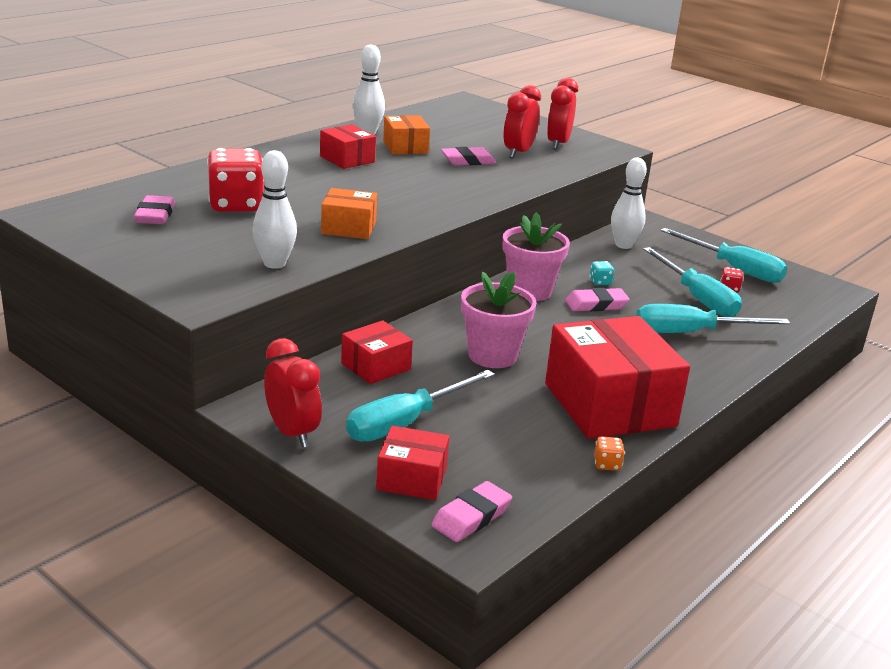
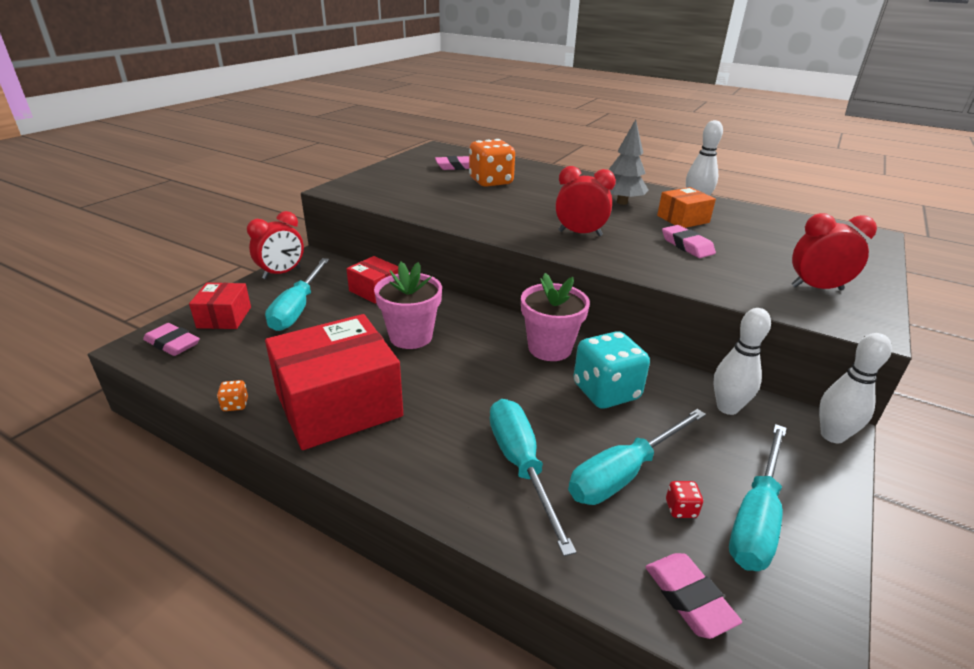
camera: 80 degrees right, 5 degrees up
(236, 205) = (491, 182): red dice -> orange dice
(274, 264) = (401, 200): white bowling pin -> white bowling pin (832, 435)
(347, 159) = (622, 202): red box -> grey tree
(348, 228) = (480, 214): orange box -> none
(405, 422) = (297, 308): turquoise screwdriver -> turquoise screwdriver turned 120 degrees counterclockwise
(518, 153) = (749, 267): red clock -> red clock (580, 233)
(596, 304) = (548, 390): pink eraser -> pink eraser (689, 598)
(600, 282) = (606, 392): turquoise dice -> turquoise dice, size x2.49

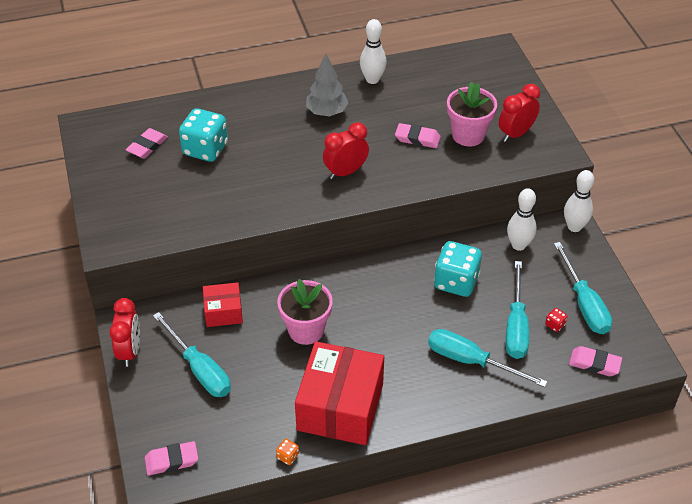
camera: 45 degrees left, 15 degrees up
(224, 317) = (164, 416): red box -> none
(491, 182) = (205, 149): orange dice -> turquoise dice
(549, 348) = (393, 273): pink flower pot -> pink flower pot (468, 135)
(683, 219) = (385, 107): orange box -> none

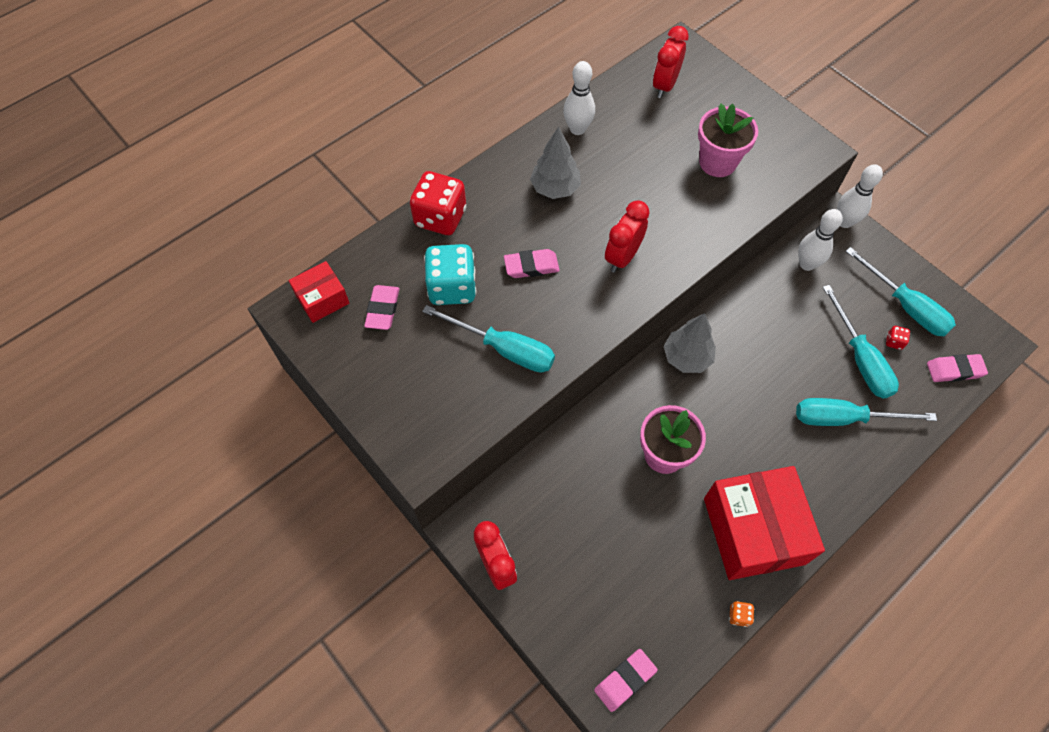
camera: 25 degrees left, 15 degrees up
(199, 369) = (584, 553): turquoise screwdriver -> turquoise screwdriver (504, 349)
(223, 312) = (566, 470): red box -> red box (322, 299)
(228, 103) = (440, 218): none -> red dice
(370, 273) = (687, 357): none -> grey tree
(417, 138) = (669, 186): pink eraser -> pink eraser (531, 266)
(456, 282) = (774, 332): turquoise dice -> none
(516, 134) = (763, 143): red clock -> red clock (665, 86)

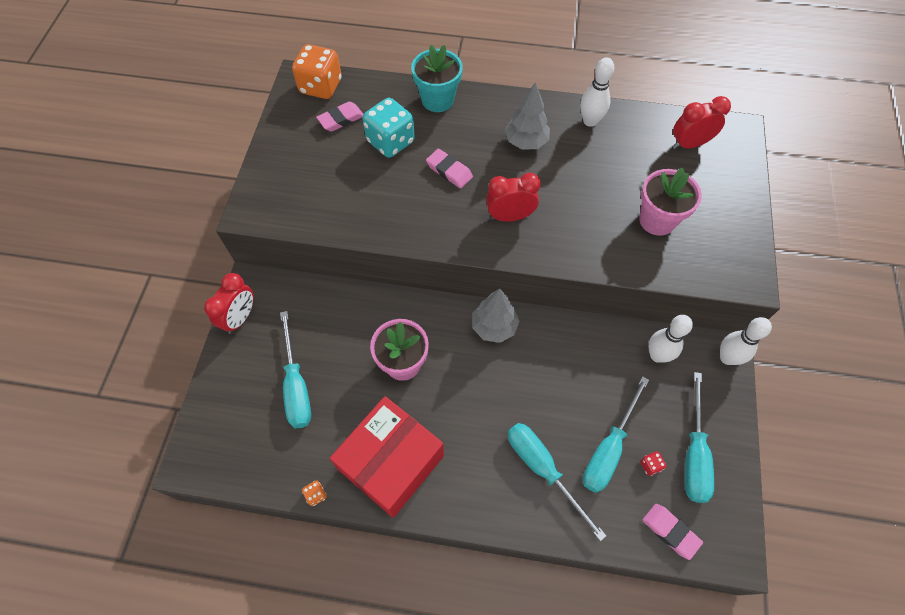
camera: 50 degrees right, 0 degrees up
(322, 299) = (321, 86): red box -> orange dice
(440, 218) = (437, 100): red dice -> turquoise flower pot
(504, 349) = (370, 199): turquoise screwdriver -> turquoise screwdriver (296, 385)
(625, 680) = (215, 449): pink eraser -> none

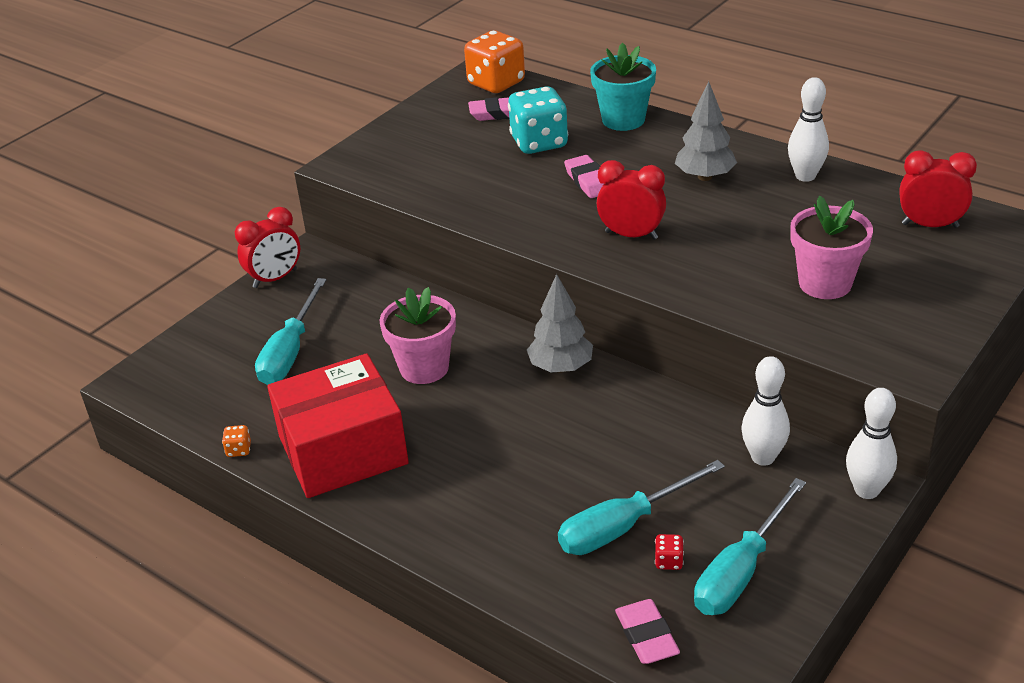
camera: 30 degrees right, 25 degrees down
(543, 469) = (521, 517): turquoise screwdriver -> none

